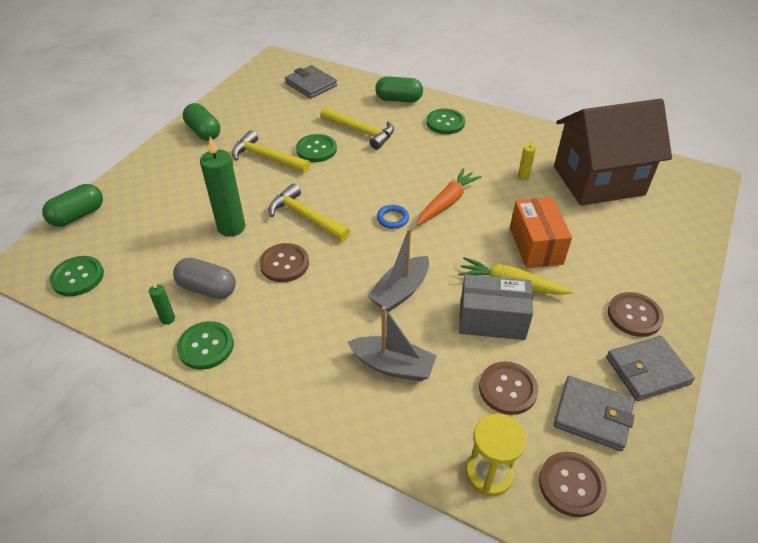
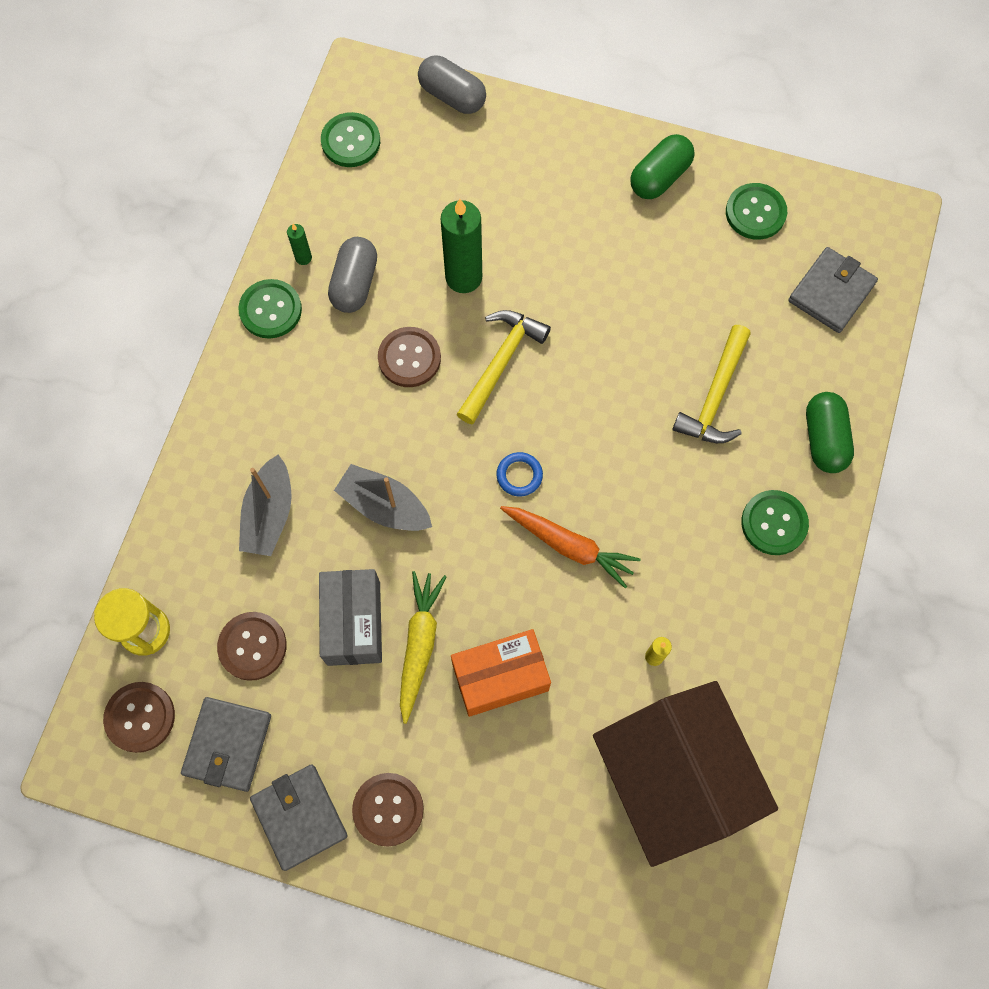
camera: 80 degrees right, 25 degrees up
(78, 215) = (452, 96): green capsule -> grey capsule
(266, 157) = (618, 279): yellow hammer -> none
(316, 149) = (654, 341): green button -> green button (755, 212)

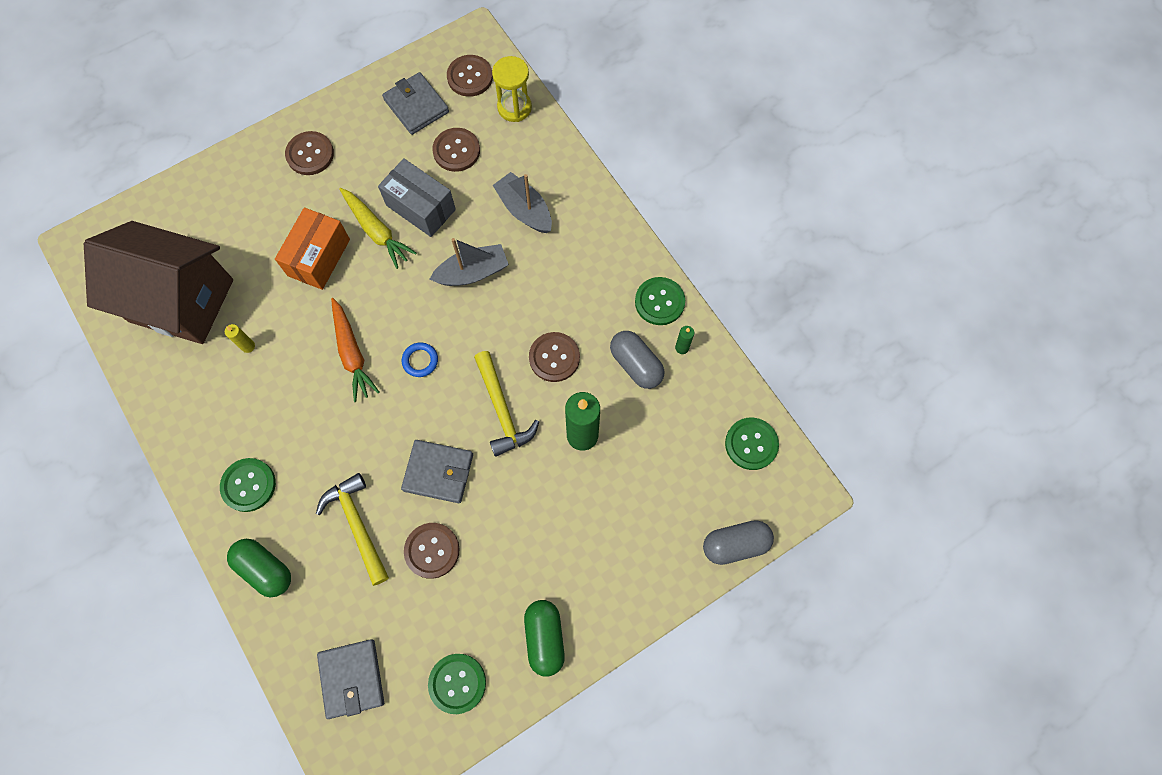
camera: 130 degrees right, 0 degrees up
(299, 817) = (348, 113): grey wallet -> grey wallet (438, 472)
(569, 546) = (352, 353): orange carrot -> orange carrot turned 90 degrees counterclockwise
(676, 317) = (432, 550): none -> brown button

